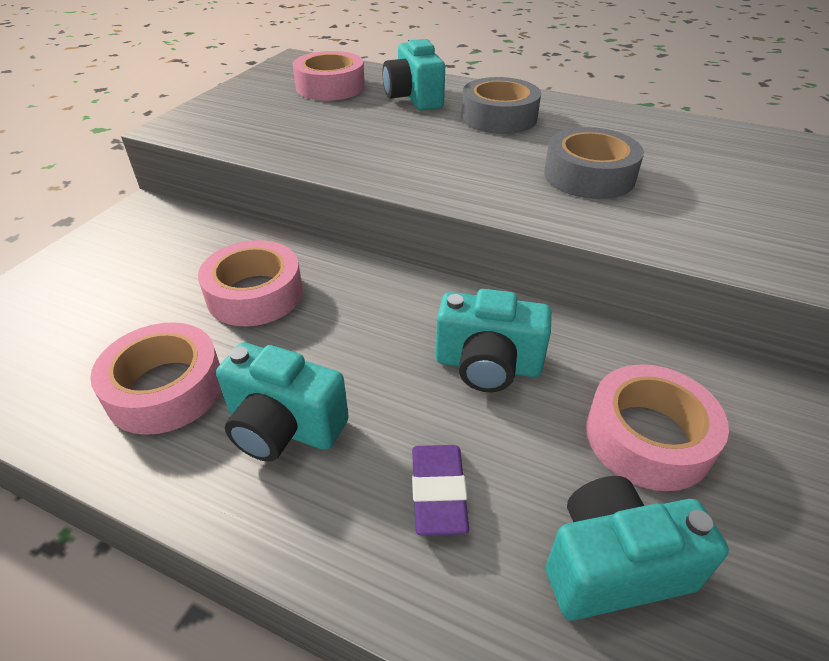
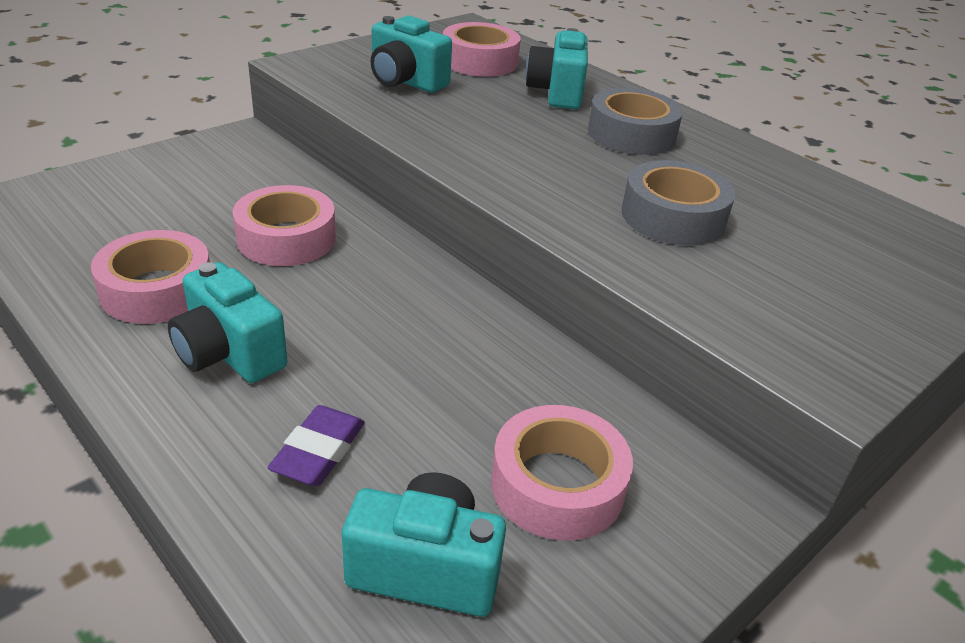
camera: 20 degrees right, 5 degrees down
(488, 365) = (452, 369): turquoise camera -> turquoise camera (405, 82)

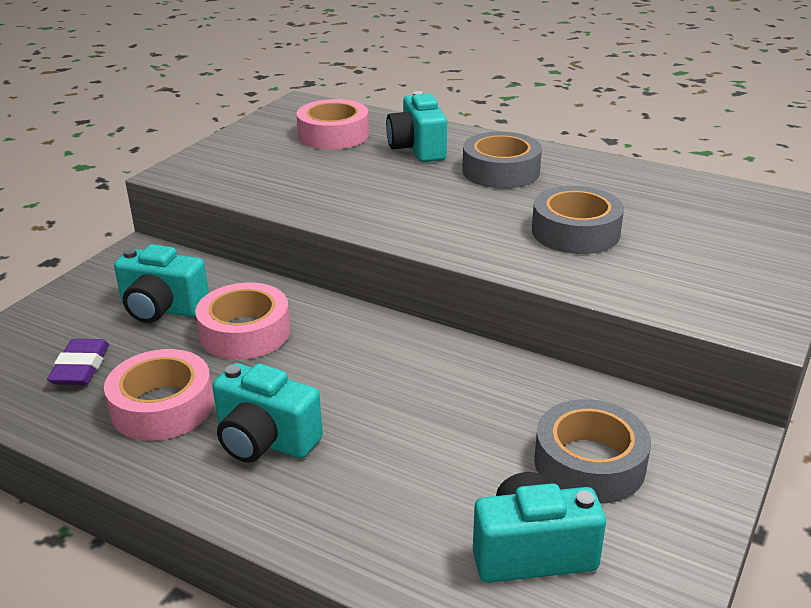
camera: 15 degrees left, 5 degrees down
(319, 451) = (394, 494): purple eraser -> purple eraser (81, 367)
(405, 82) = (283, 168): turquoise camera -> turquoise camera (162, 309)
(557, 485) = (589, 463): pink tape -> grey tape

